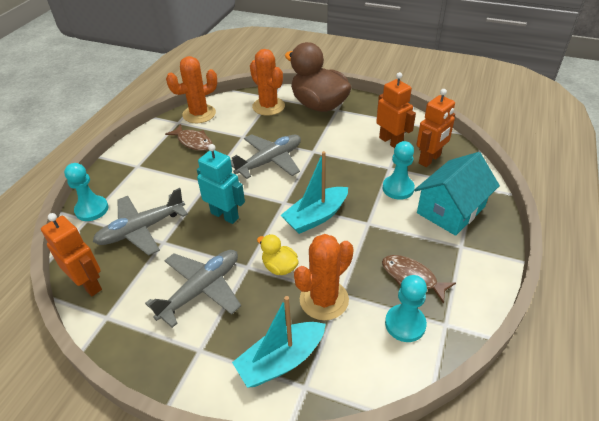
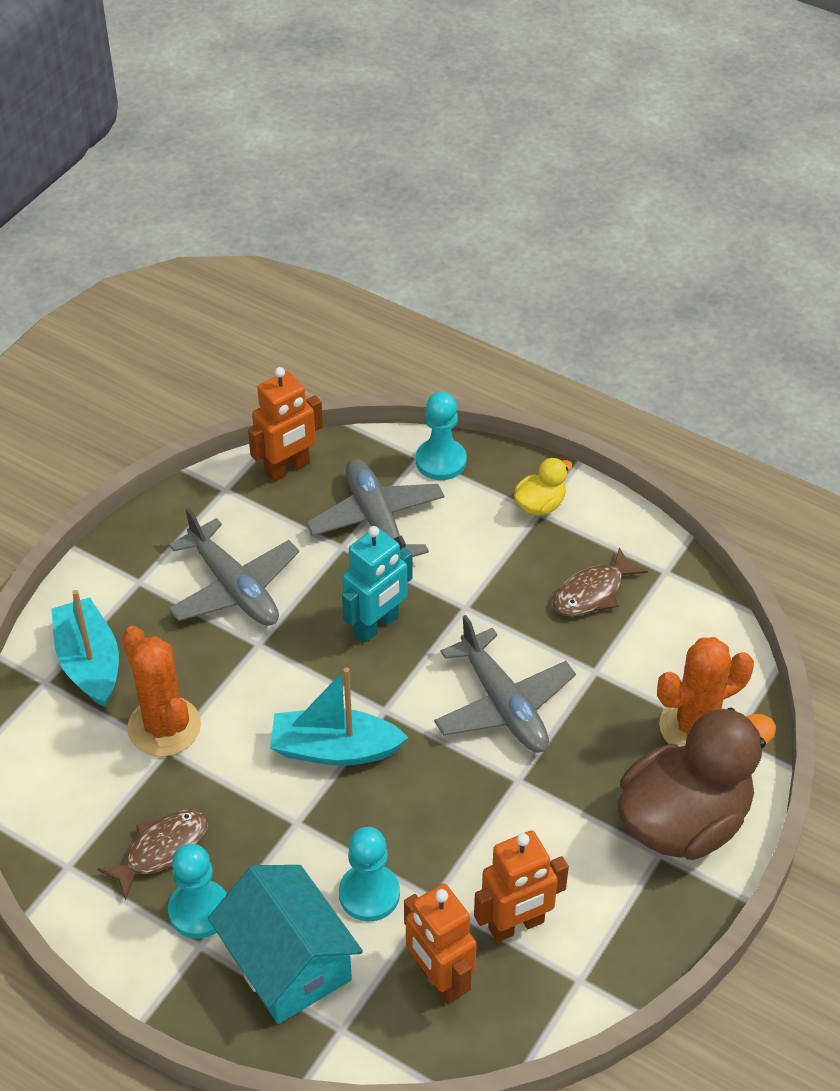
camera: 100 degrees right, 5 degrees up
(199, 114) = (688, 606): orange cactus -> none
(279, 267) = (243, 683): yellow duck -> yellow duck (540, 505)
(316, 217) = (334, 749): turquoise boat -> turquoise boat turned 60 degrees counterclockwise
(405, 324) = (87, 815): turquoise pawn -> turquoise pawn (199, 910)

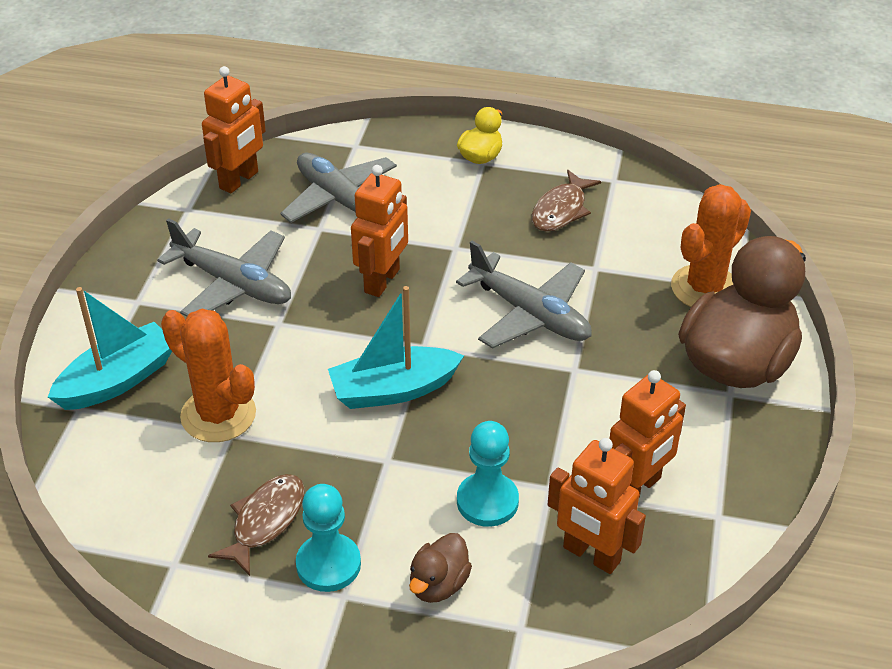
camera: 20 degrees left, 5 degrees down
(89, 662) = (118, 380): turquoise boat -> turquoise boat turned 90 degrees clockwise
(287, 962) = (438, 584): turquoise house -> brown duck
(376, 625) = (382, 281): turquoise robot -> orange robot
(441, 461) = (376, 144): turquoise pawn -> none

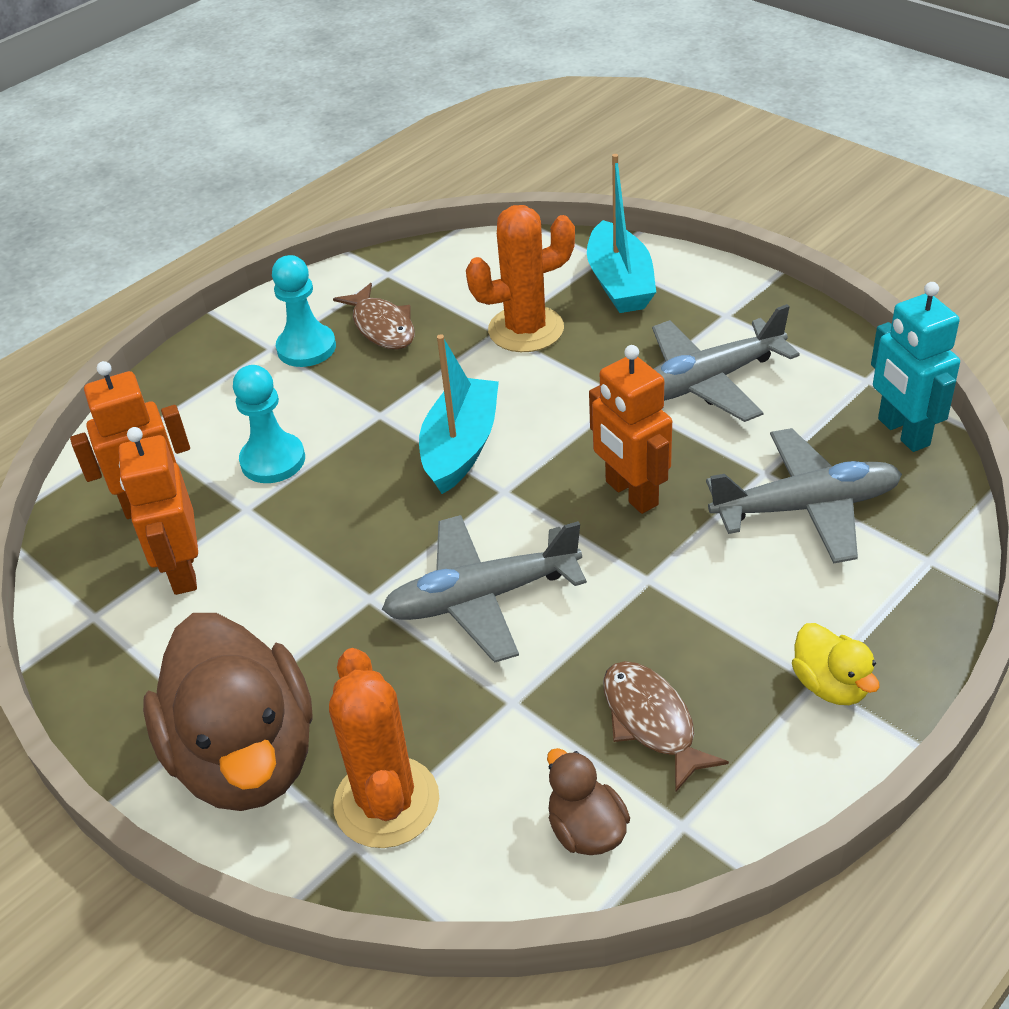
camera: 125 degrees right, 0 degrees up
(239, 180) = (903, 432): orange robot -> turquoise robot
(438, 584) = (225, 400): brown duck -> brown duck (586, 830)

